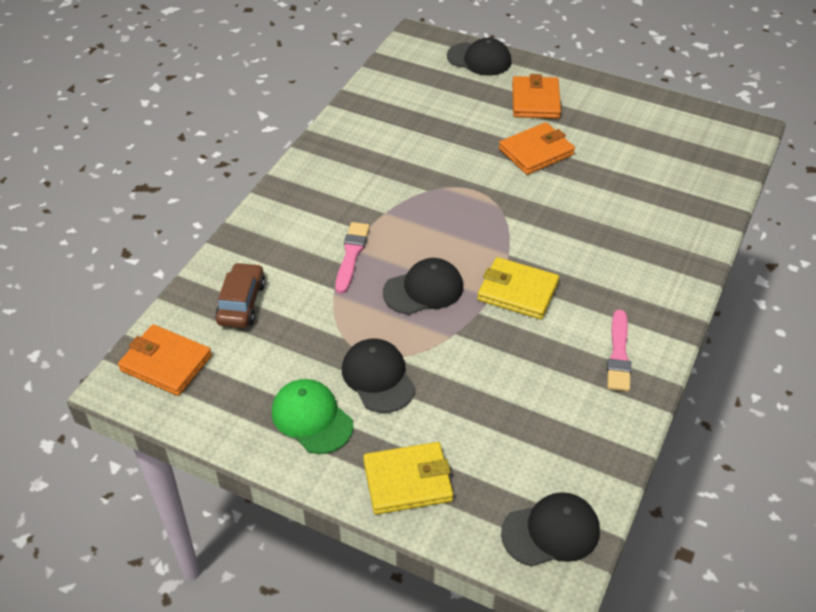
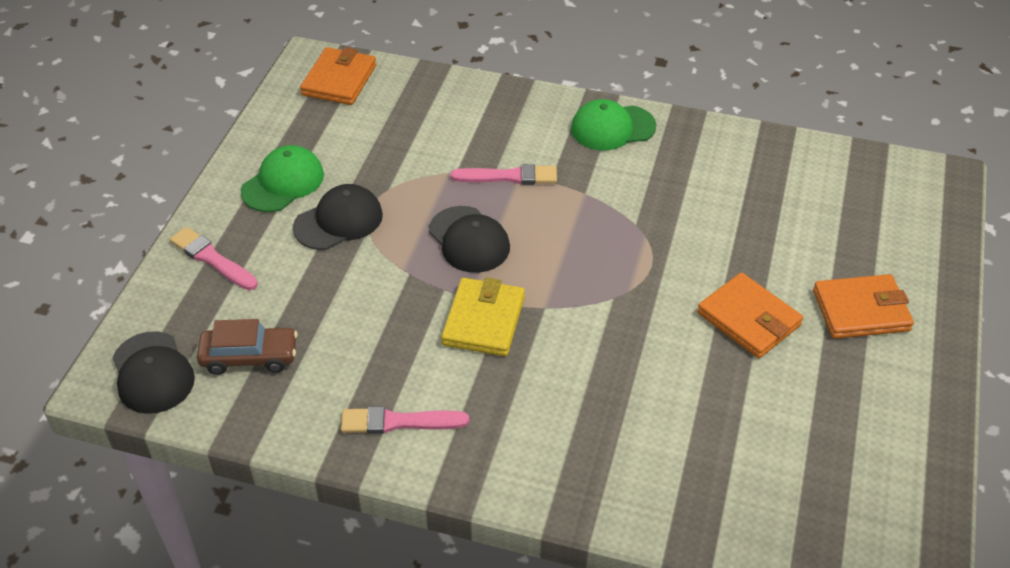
camera: 80 degrees right, 0 degrees up
(241, 303) = (422, 111): brown car -> brown car (249, 357)
(309, 184) = (612, 128): none -> green cap
(407, 481) = (212, 259): yellow wallet -> pink brush
(479, 59) = (927, 243): black cap -> none

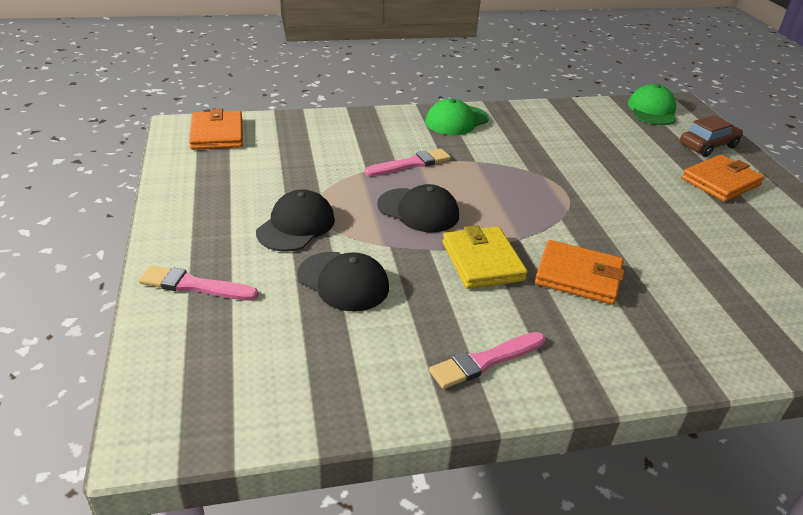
camera: 30 degrees left, 10 degrees down
(152, 373) = (201, 405): black cap -> black cap (343, 281)
(249, 357) = (297, 355): brown car -> brown car (708, 146)
(283, 183) = (221, 211): green cap -> green cap (652, 110)
(749, 319) = (662, 205): orange wallet -> orange wallet (578, 276)

